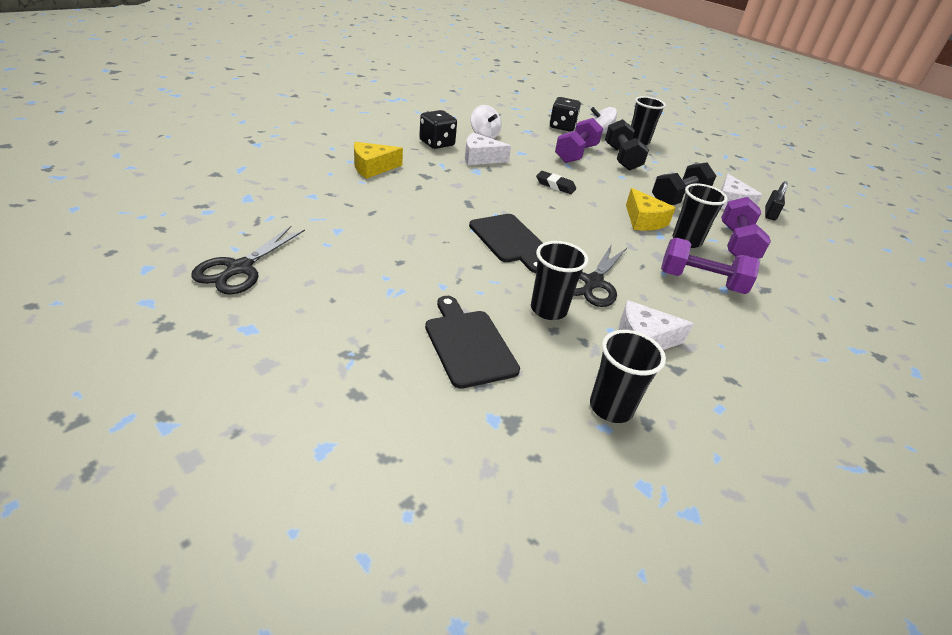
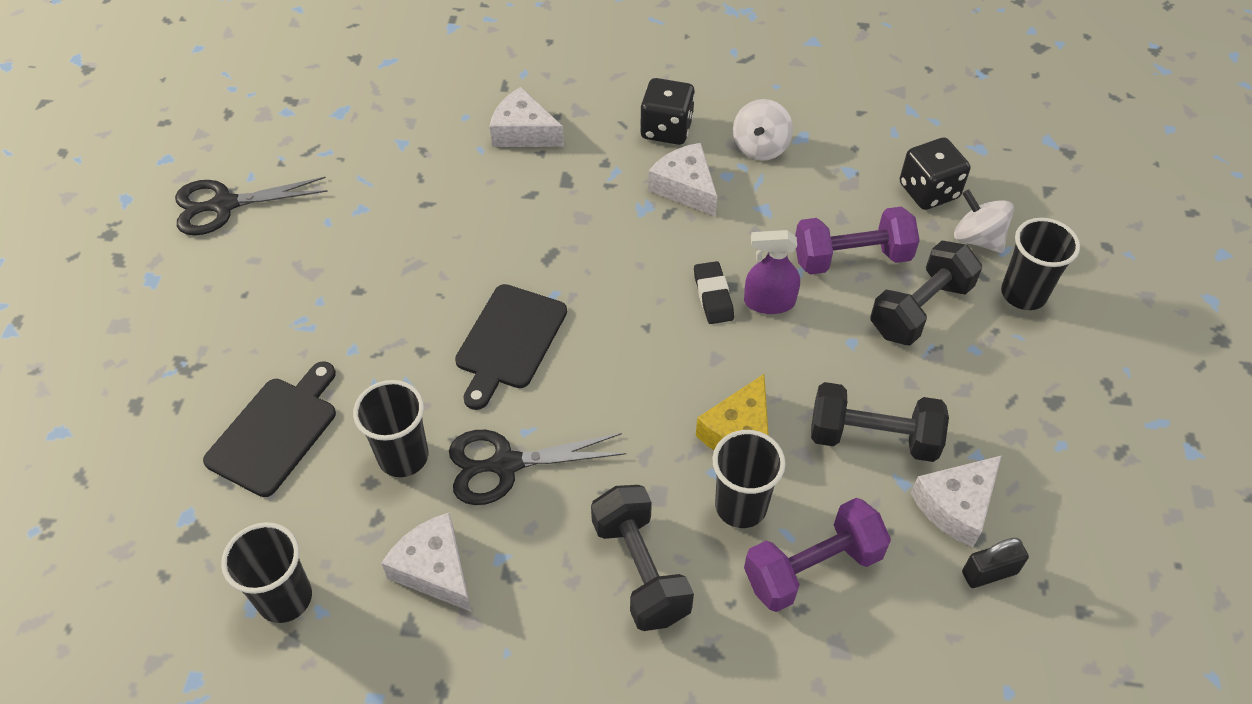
camera: 55 degrees right, 15 degrees up
(372, 167) = (523, 132): yellow cheese -> white cheese
(576, 178) = (769, 302): none -> purple spray bottle
(701, 282) = (640, 570): purple dumbbell -> black dumbbell

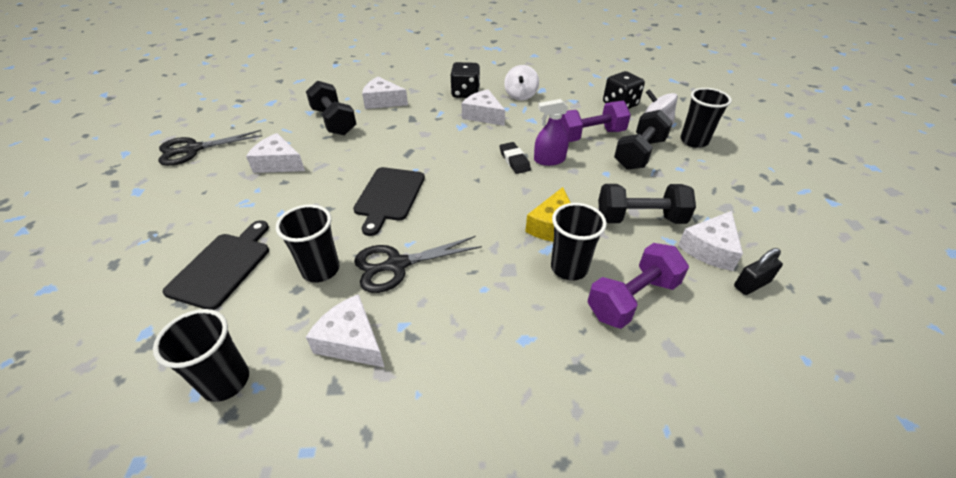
camera: 10 degrees left, 10 degrees down
(351, 252) = (278, 163): none -> white cheese
(640, 570) = (510, 318): black dumbbell -> black dumbbell (334, 121)

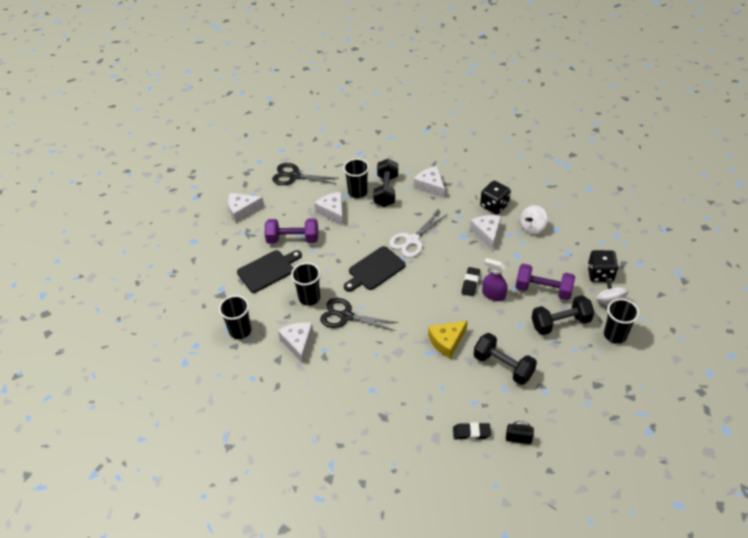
camera: 40 degrees right, 5 degrees up
(408, 151) = (412, 240): none -> white scissors
(569, 268) = (429, 369): black cup -> black cup (357, 192)
(632, 299) = (444, 404): purple dumbbell -> purple dumbbell (293, 239)
(701, 312) = (471, 433): none -> black eraser
(709, 249) = (521, 407): white cheese -> white cheese (242, 210)

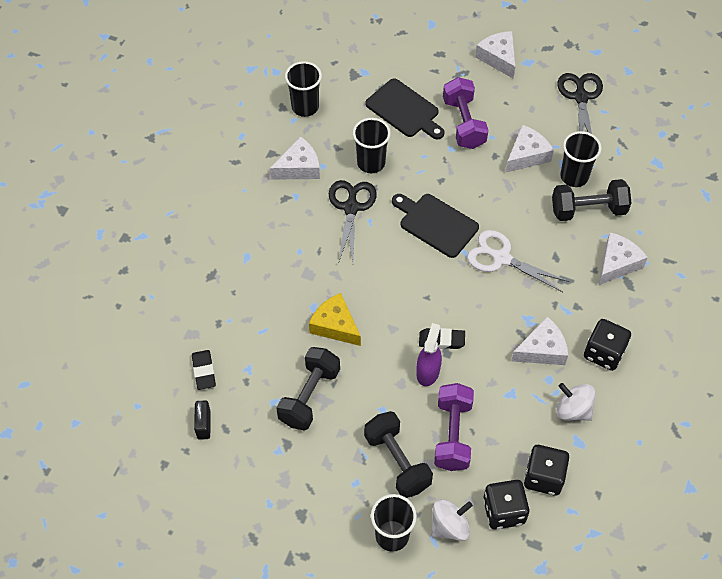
camera: 75 degrees right, 10 degrees up
(577, 250) = (544, 477): none -> black dice

